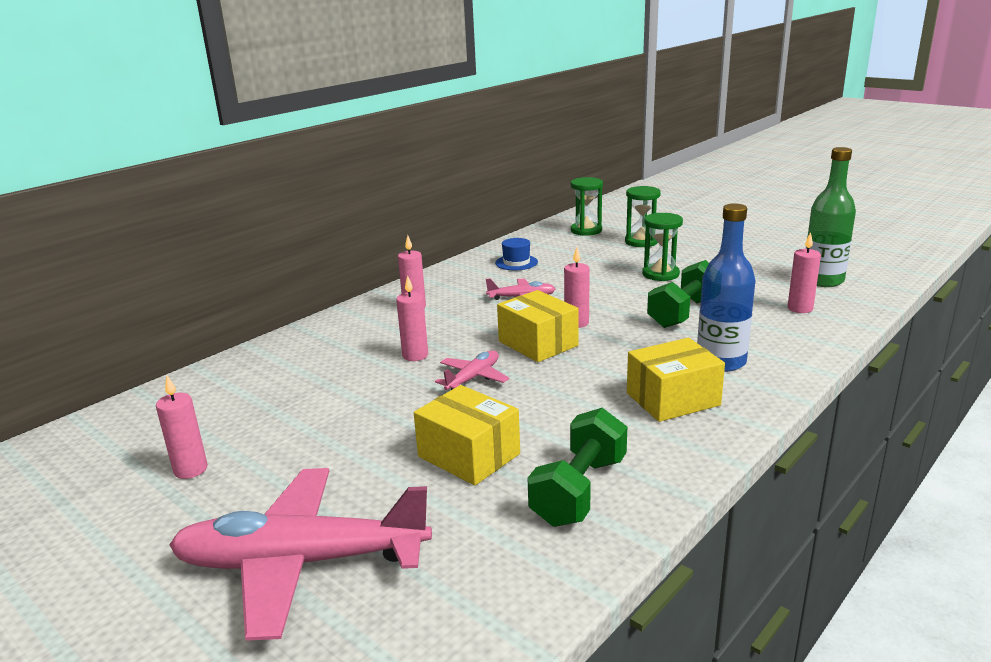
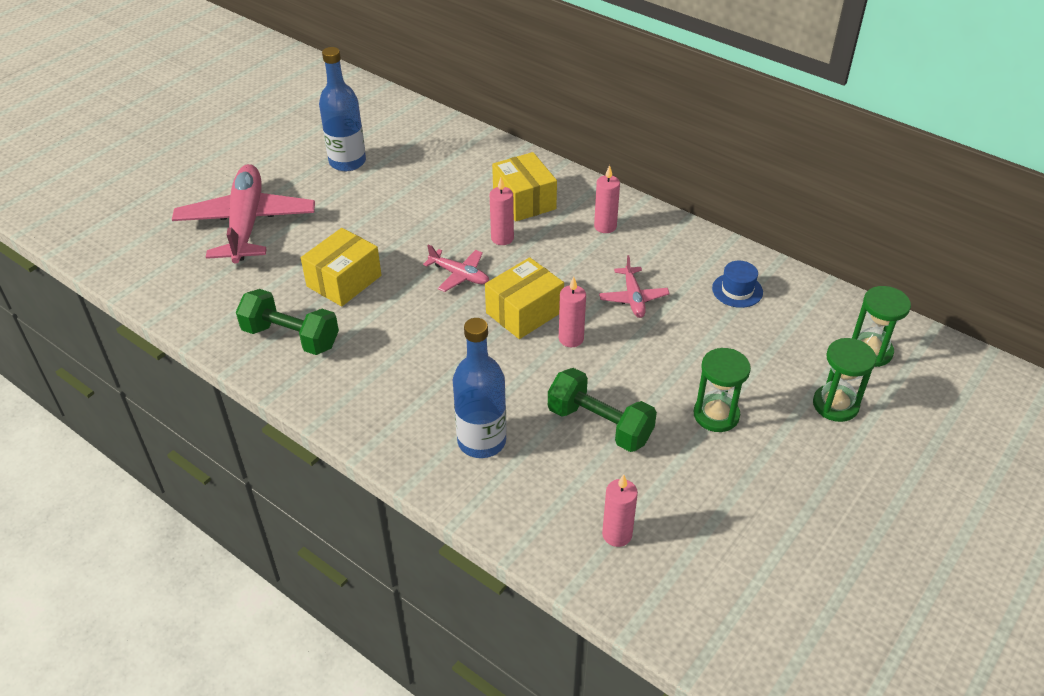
camera: 85 degrees right, 20 degrees up
(190, 469) = (347, 162): pink candle -> blue bottle
(673, 399) = (412, 398): yellow box -> yellow box (524, 201)
(822, 280) = (714, 581): green bottle -> none

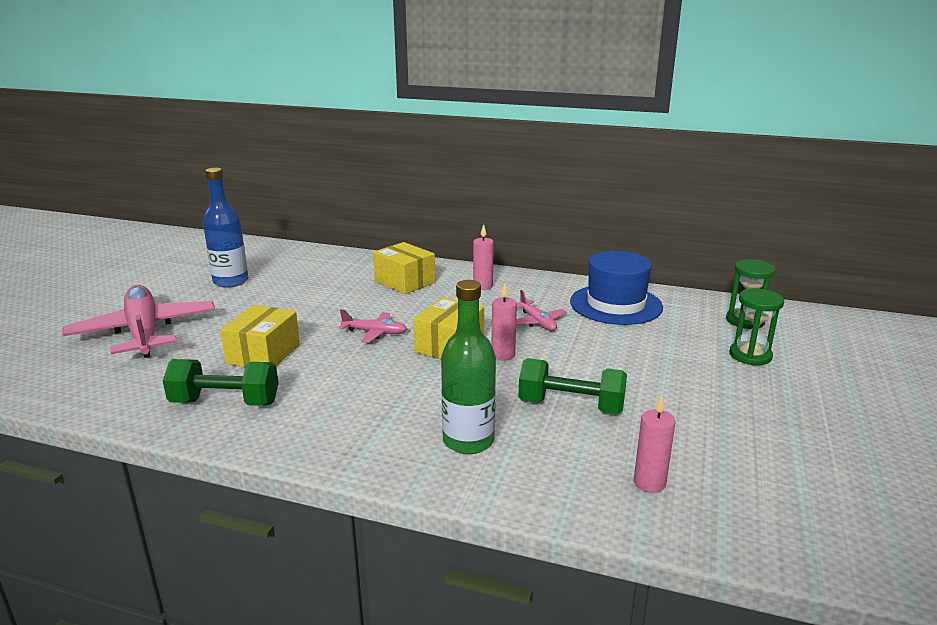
camera: 20 degrees left, 20 degrees down
(481, 441) = (468, 441): blue bottle -> green bottle
(502, 238) = (400, 305): pink candle -> none
(716, 415) = (664, 380): green hourglass -> none
(737, 290) = (616, 304): blue hat -> blue hat, size x2.10

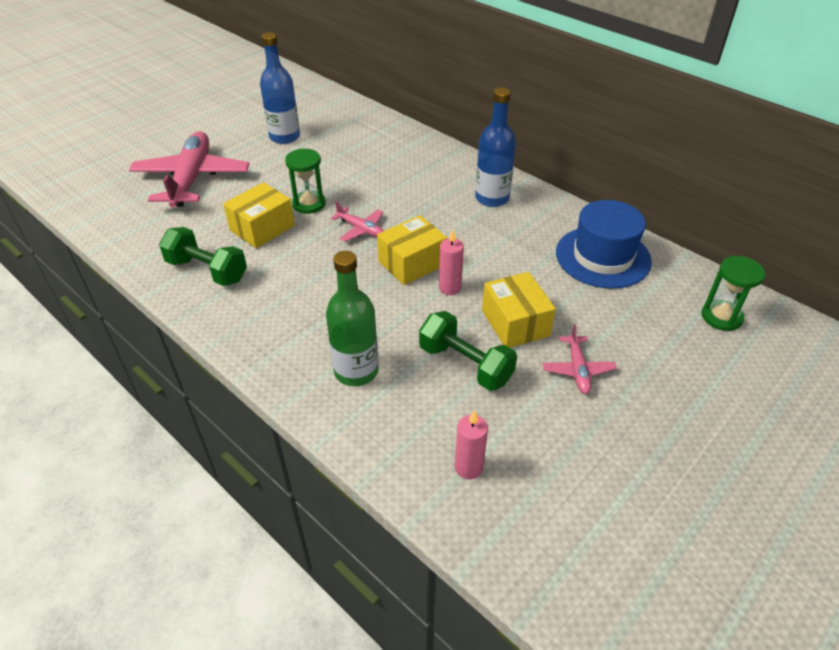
camera: 25 degrees right, 20 degrees up
(404, 282) = (426, 174): yellow box -> yellow box (515, 323)
(483, 286) = (492, 198): pink candle -> blue bottle
(537, 322) = (509, 257): pink plane -> pink plane (577, 370)
(750, 355) = (686, 362): green hourglass -> green hourglass (309, 204)

